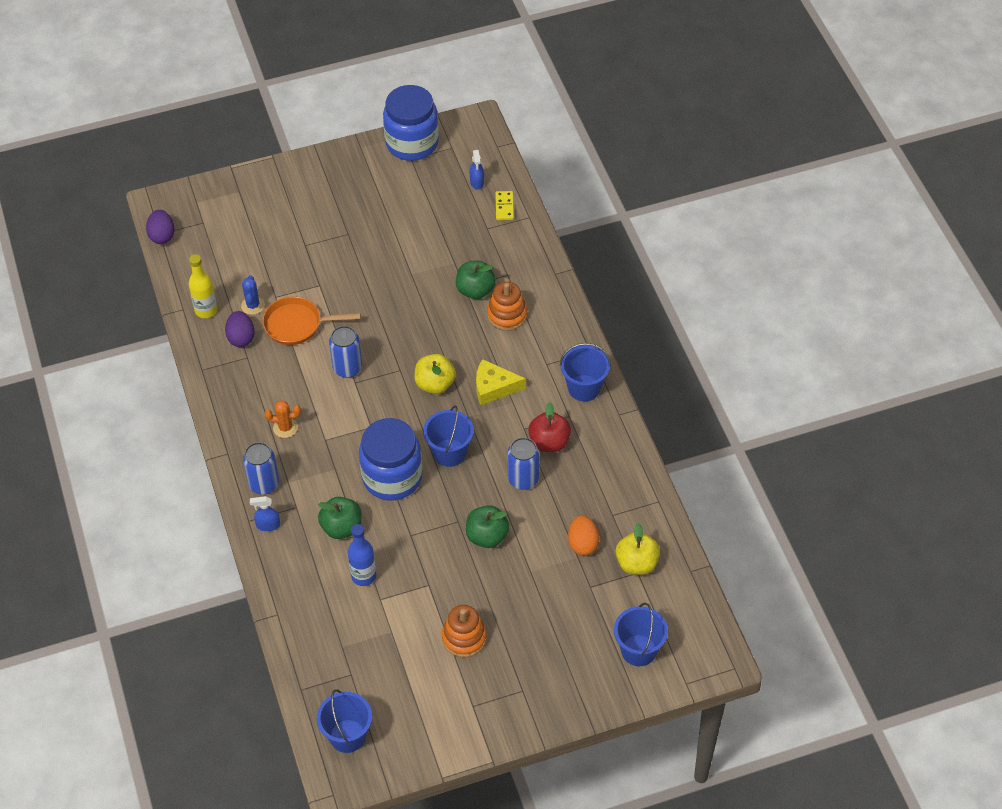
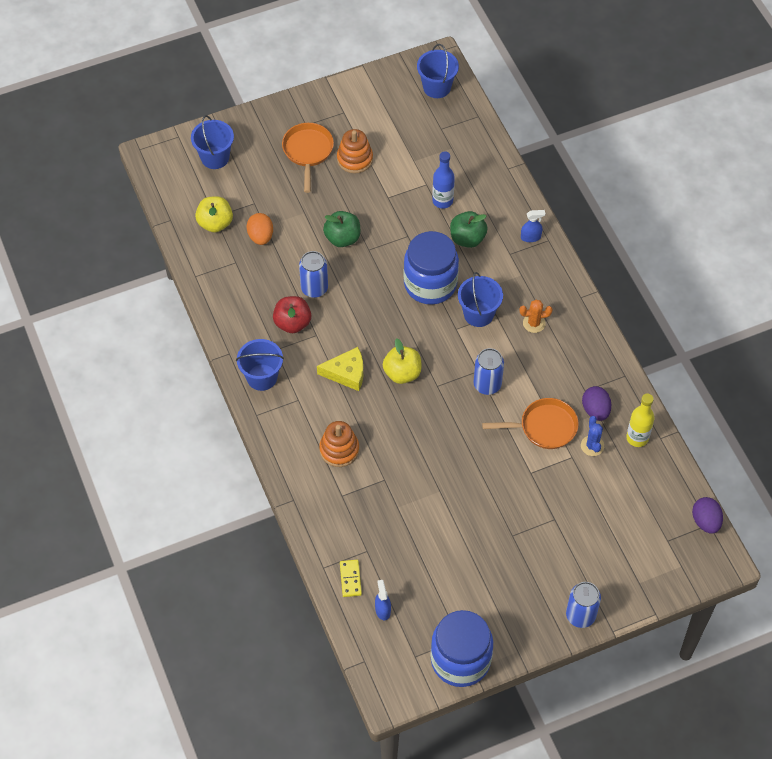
camera: 175 degrees right, 5 degrees up
(264, 484) = (542, 271): blue can -> blue can (580, 615)
(449, 453) = (382, 308): blue bucket -> blue bucket (478, 314)
(475, 290) = (373, 475): green apple -> none
(522, 651) = (308, 152): none -> orange pan

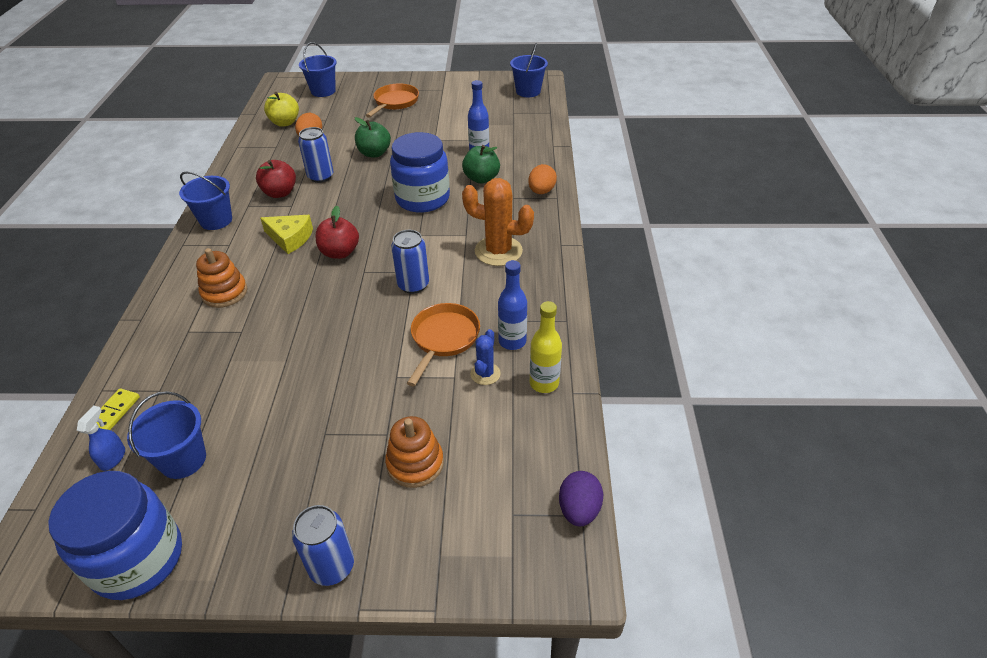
camera: 25 degrees right, 15 degrees down
(355, 159) = (427, 113): orange stacking toy -> orange stacking toy (415, 463)
(402, 373) = (340, 252): yellow apple -> red apple
(478, 314) = (449, 230): blue bucket -> blue bucket (183, 459)
(531, 237) = (541, 191): blue spray bottle -> orange egg
(534, 323) = (498, 251): orange cactus -> orange cactus, size x1.91
(544, 427) = (443, 339): orange pan -> orange pan turned 90 degrees counterclockwise
(595, 410) = (512, 341): purple egg -> blue bottle

